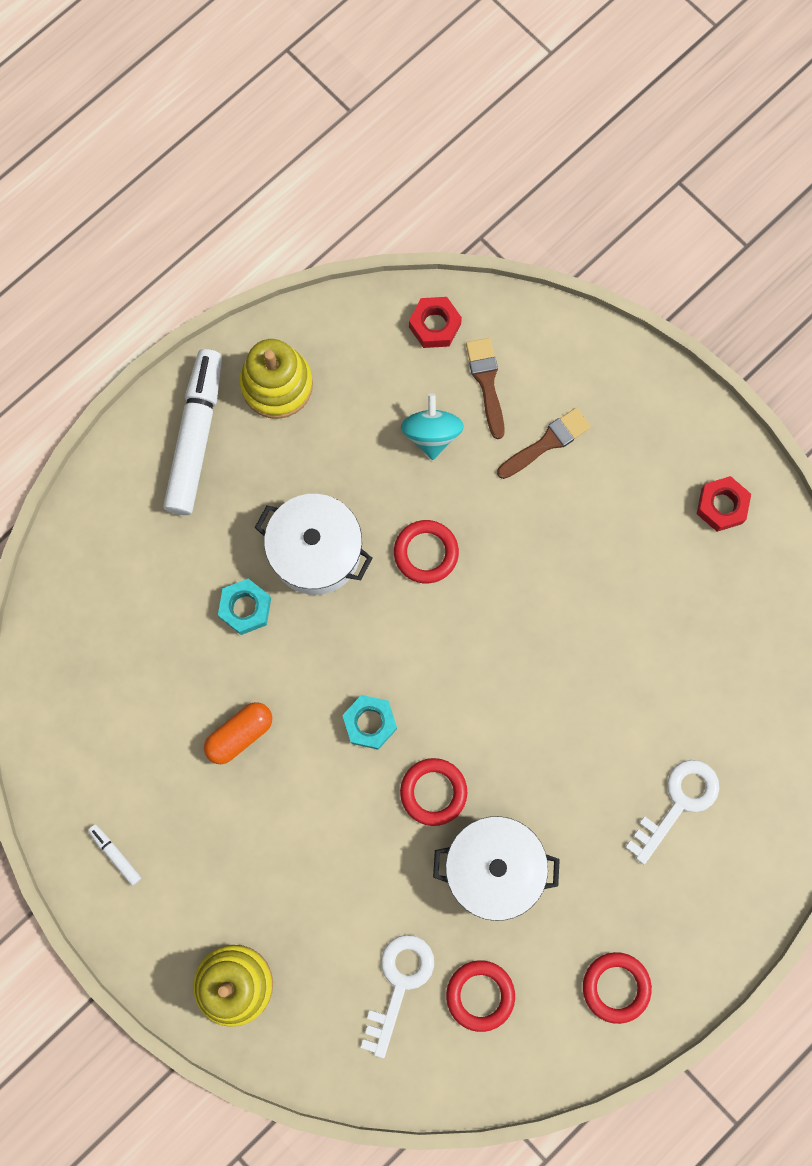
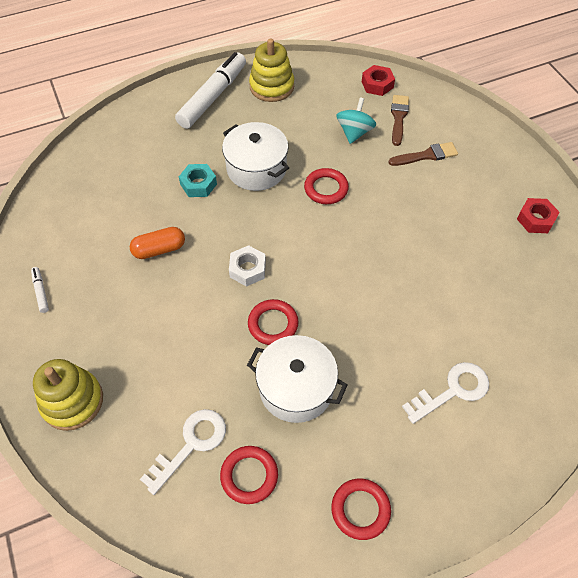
camera: 20 degrees right, 20 degrees down
(370, 723) = (247, 269): turquoise nut -> white nut

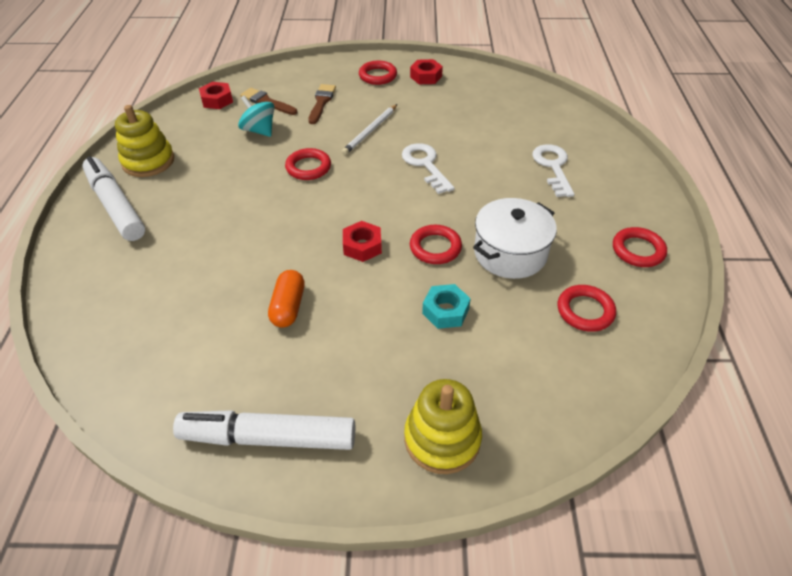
camera: 65 degrees left, 10 degrees down
(41, 292) = (269, 438): white marker -> white marker, size x2.46
(191, 444) = (537, 345): white key -> white key (425, 165)
(198, 184) = (227, 251): turquoise nut -> turquoise nut (445, 311)
(247, 269) = (362, 246): white nut -> red nut
(256, 168) = (244, 203): white pot -> none
(407, 211) = (370, 131): none -> white pencil
(504, 179) = (378, 76): none -> red ring

